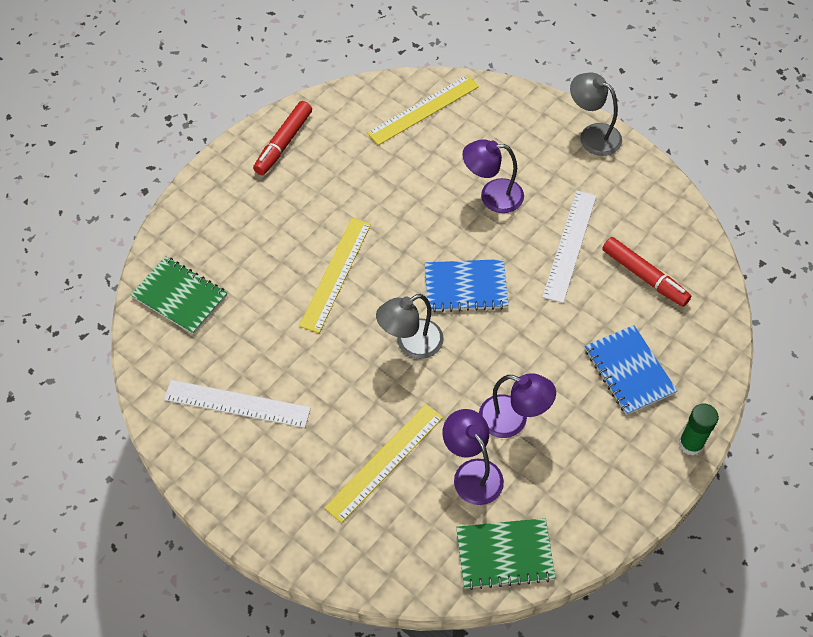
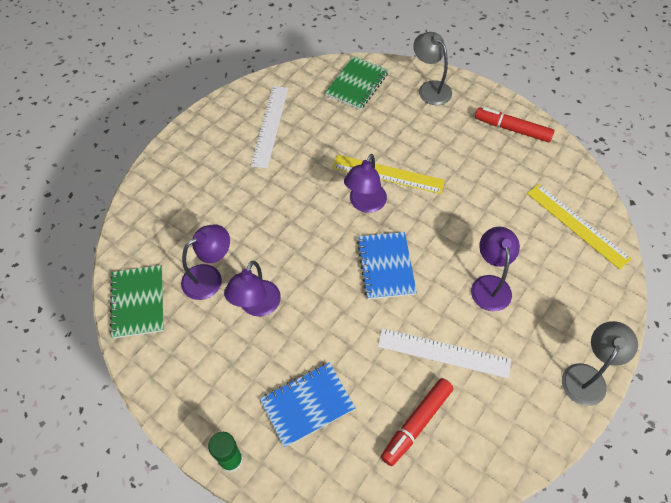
camera: 85 degrees right, 0 degrees up
(378, 301) = (365, 204): none -> purple lamp
(384, 462) = (221, 217): yellow ruler -> none
(411, 344) = (326, 229): grey lamp -> grey lamp (430, 88)

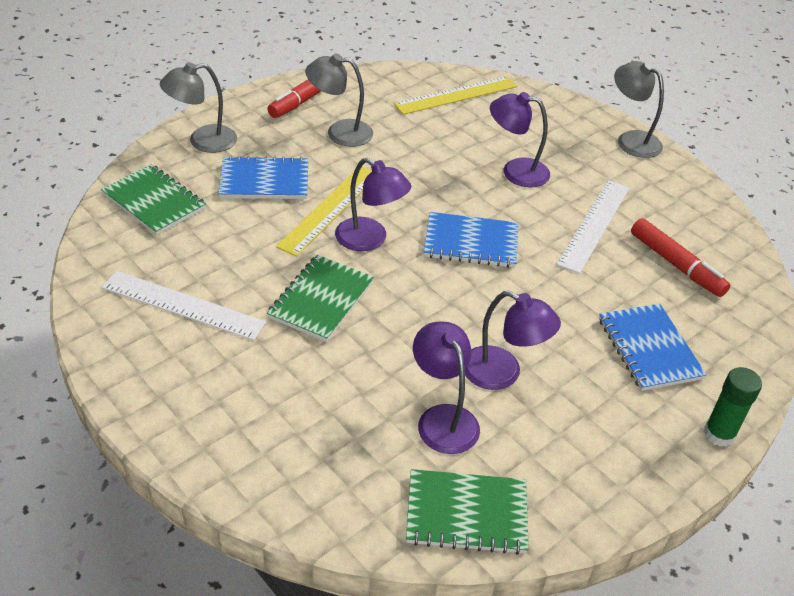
camera: 80 degrees left, 15 degrees down
(296, 191) = (321, 300): none -> green notebook
(402, 131) = (264, 181): none -> blue notebook
(480, 159) = (340, 132): none -> grey lamp

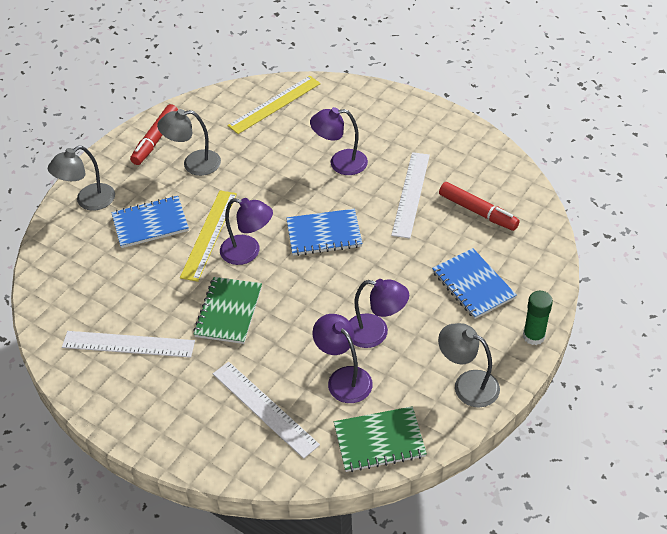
camera: 10 degrees left, 5 degrees up
(154, 202) = (71, 265): green notebook -> none
(325, 428) = (264, 408): none -> white ruler
(631, 140) = (421, 110): grey lamp -> grey lamp (467, 384)

